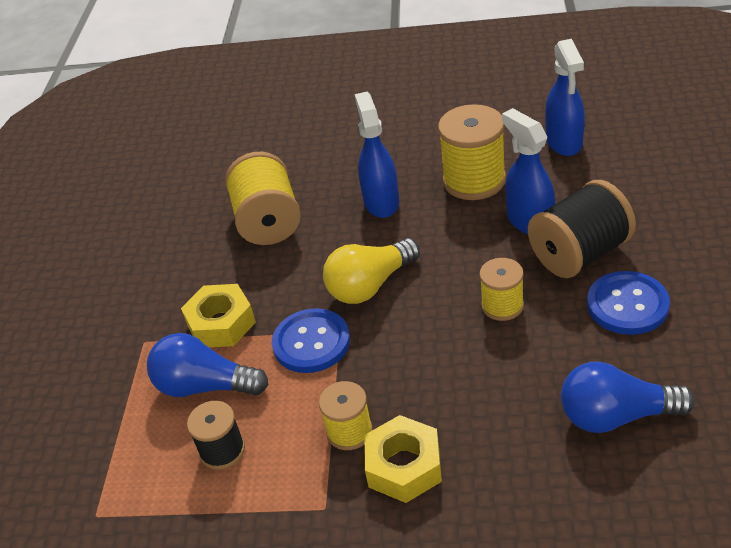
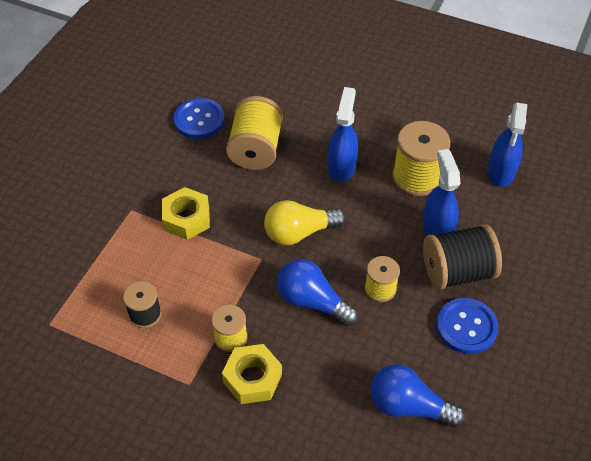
camera: 15 degrees right, 10 degrees up
(205, 386) = (155, 262): blue light bulb -> blue light bulb (312, 301)
(311, 342) = (238, 260): blue button -> blue button (199, 120)

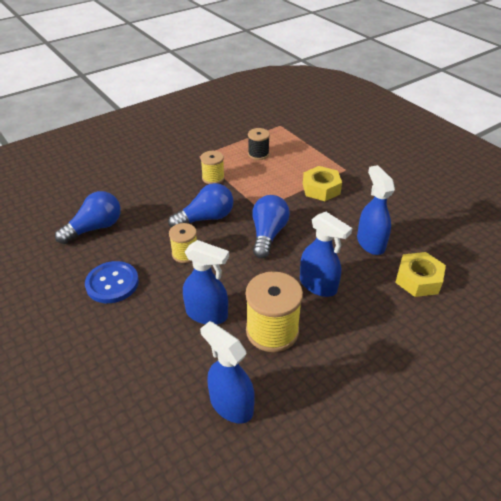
camera: 120 degrees right, 10 degrees down
(199, 120) = (423, 224): blue button -> none
(252, 378) = (179, 177): yellow nut -> yellow nut (418, 279)
(256, 149) = (370, 243): yellow spool -> blue spray bottle
(299, 232) = (268, 234): yellow light bulb -> blue light bulb
(457, 272) = (158, 304): black spool -> none

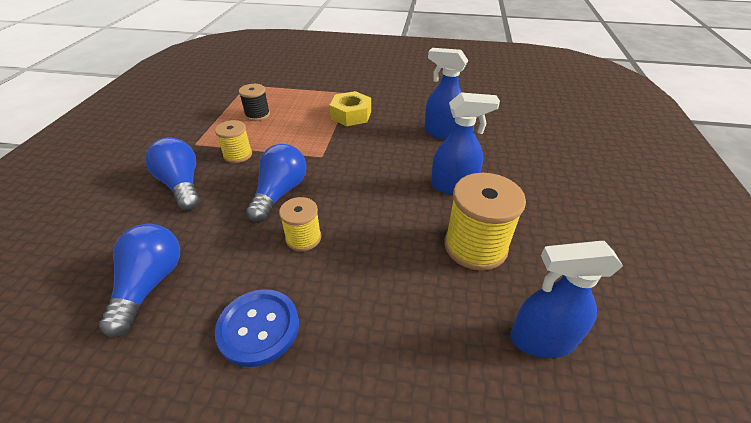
camera: 45 degrees left, 0 degrees up
(207, 314) = (404, 277): blue spray bottle -> none
(268, 234) = (358, 172): blue light bulb -> blue light bulb (182, 185)
(418, 279) = (506, 138): yellow nut -> none

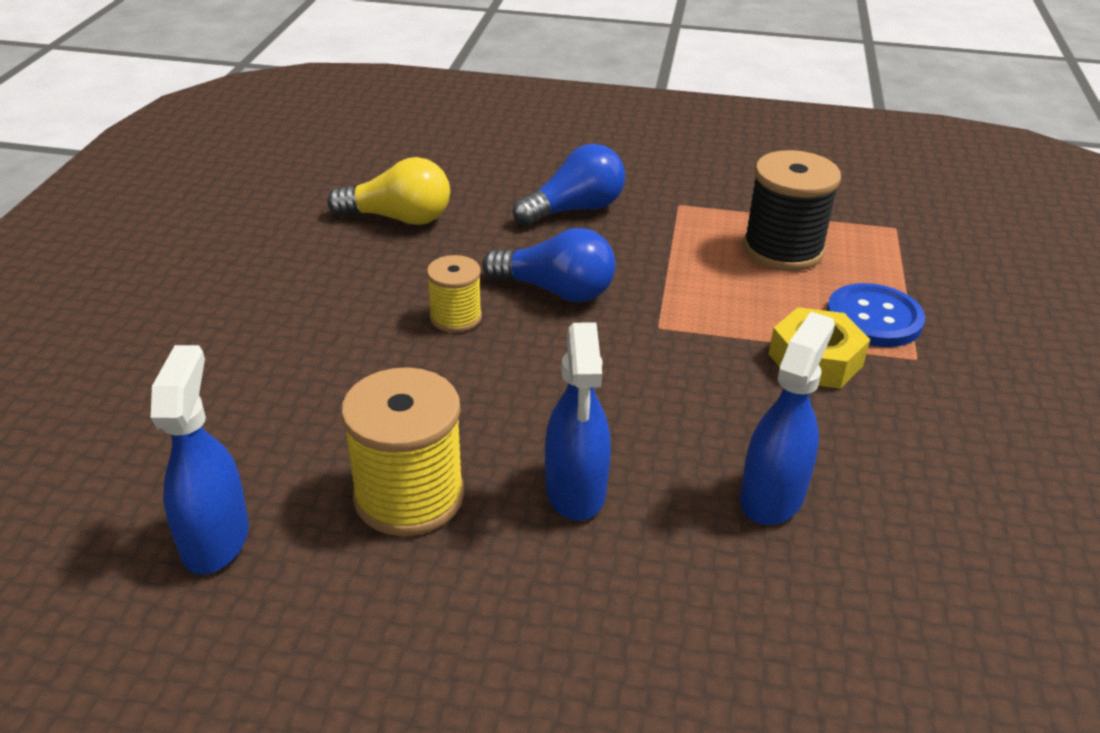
camera: 90 degrees right, 5 degrees down
(150, 284) = (398, 218): blue light bulb -> yellow light bulb
(238, 155) = (653, 244): yellow spool -> none
(257, 115) = (782, 250): black spool -> black spool, size x1.72
(258, 328) = (318, 294): blue button -> blue button (874, 318)

